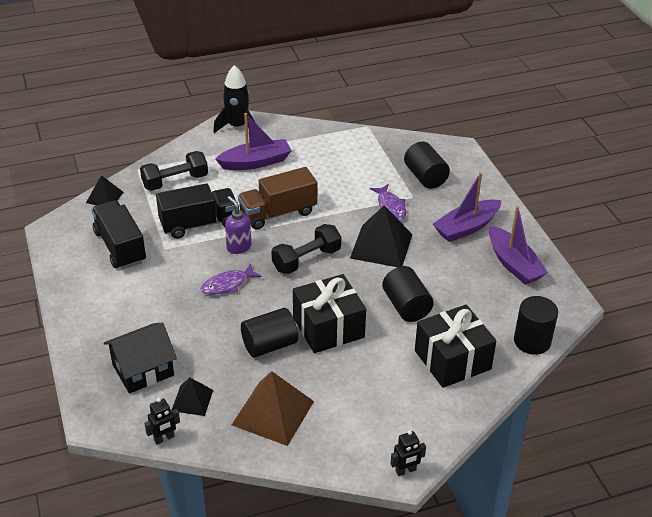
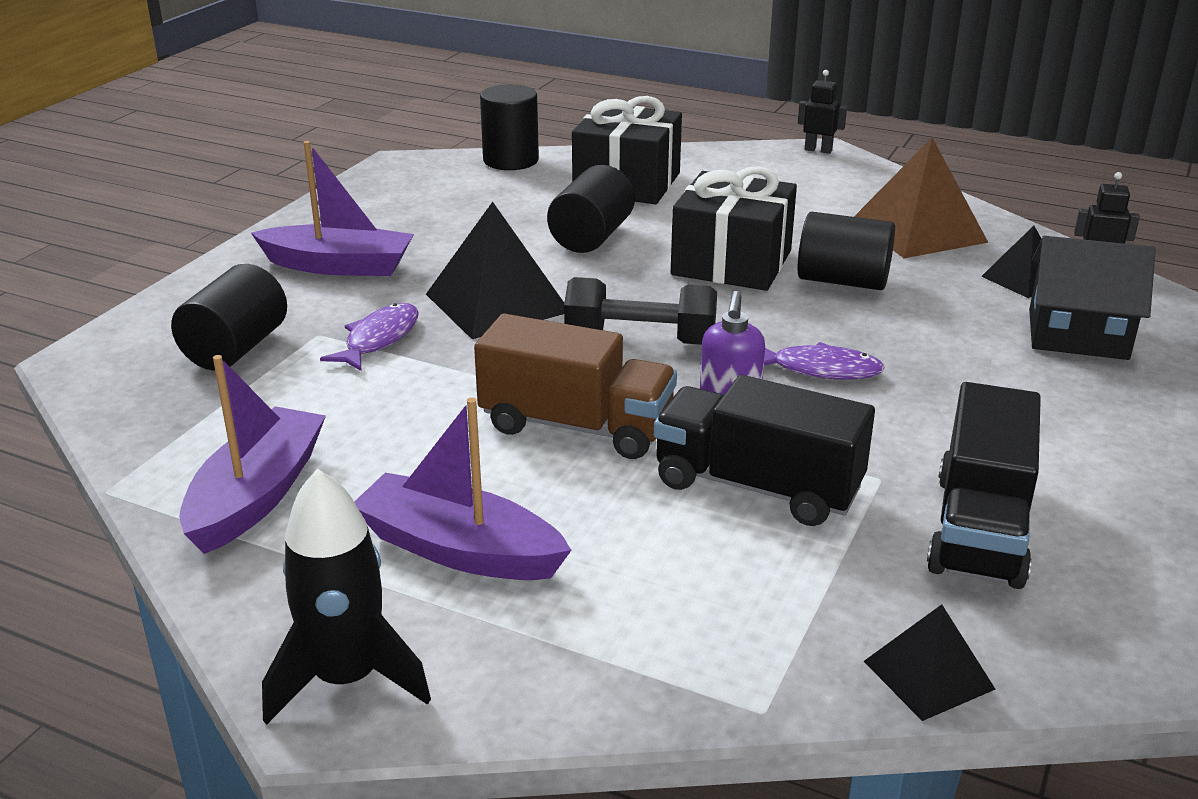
camera: 135 degrees left, 10 degrees down
(175, 181) = (702, 612): black dumbbell -> none
(513, 264) = (375, 212): purple boat -> purple boat (257, 495)

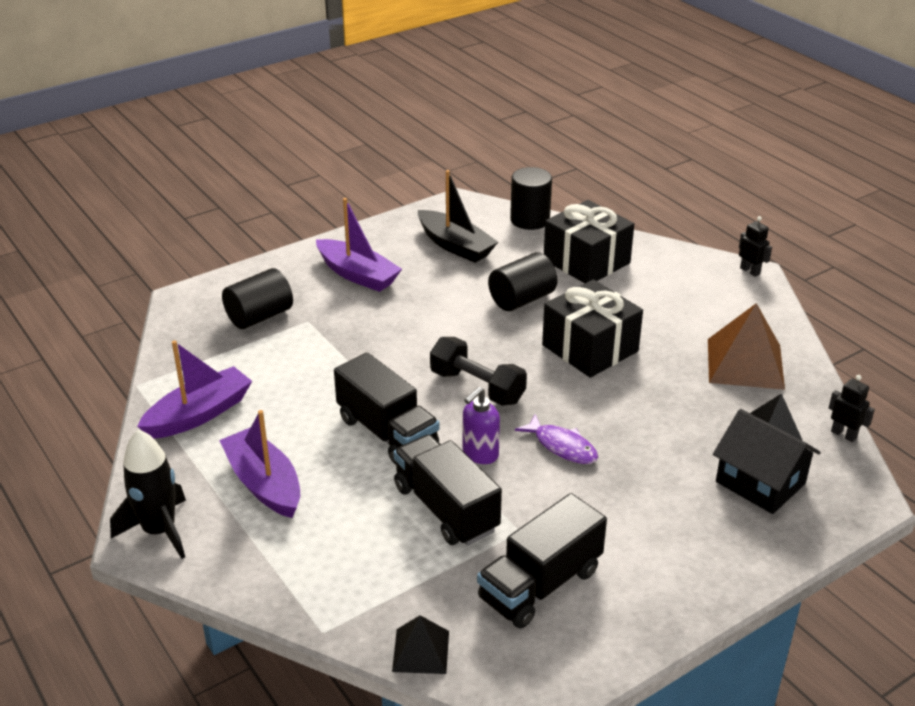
camera: 30 degrees right, 5 degrees up
(379, 339) = (335, 336): purple fish -> none
(443, 205) = (455, 245): none -> black boat
(497, 303) = (421, 331): black pyramid -> none
(576, 426) = (387, 432): brown truck -> black truck
(842, 281) = (647, 387): black cylinder -> none

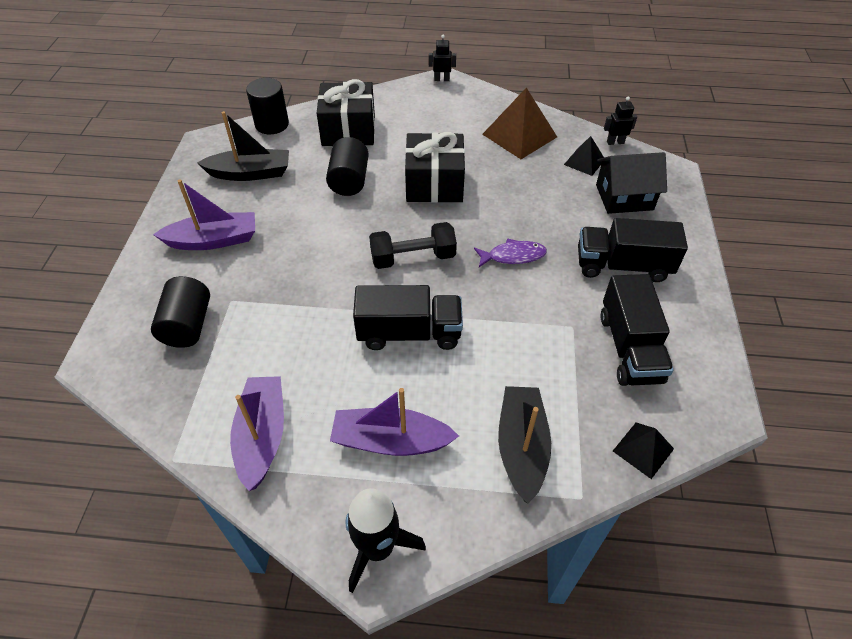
camera: 50 degrees left, 15 degrees up
(337, 565) = (521, 447): none -> black boat
(446, 508) = (518, 350): black truck -> black truck (623, 266)
(480, 454) = (481, 299): purple soap dispenser -> none

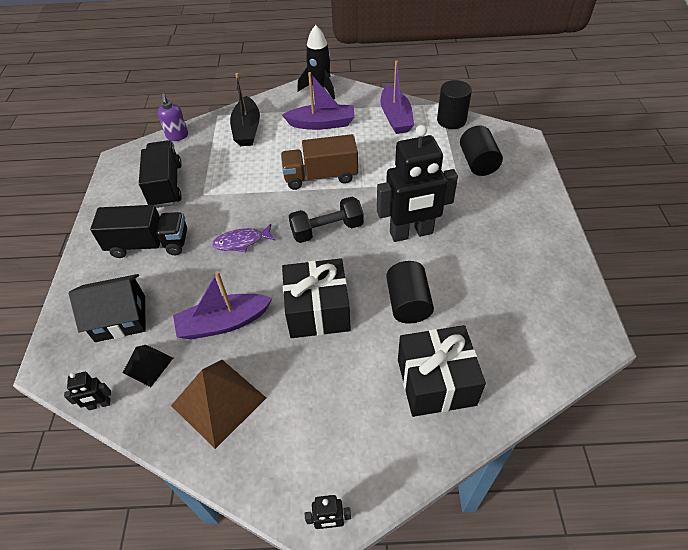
camera: 175 degrees right, 0 degrees up
(213, 240) = (503, 224): purple boat -> purple boat (224, 323)
(250, 173) = (516, 299): black boat -> none
(272, 124) = (536, 379): black cylinder -> black cylinder (451, 120)
(319, 243) = (411, 233): none -> black robot
(409, 333) = (320, 176): black truck -> brown truck
(643, 449) = (177, 136): black pyramid -> purple soap dispenser

